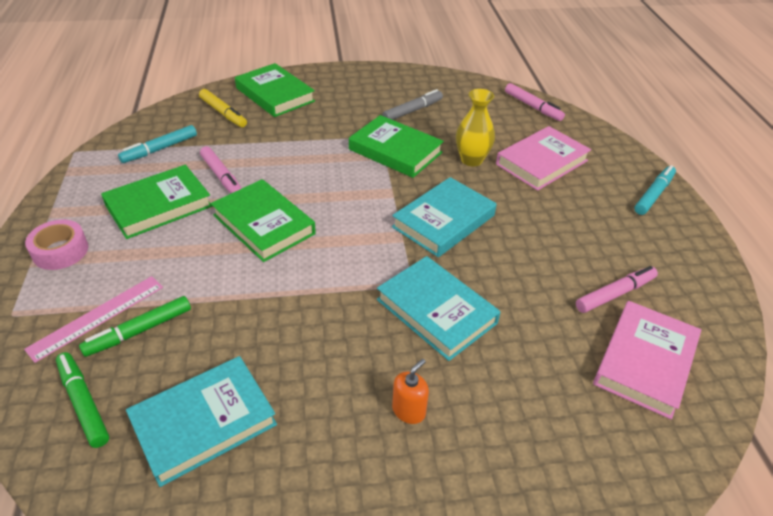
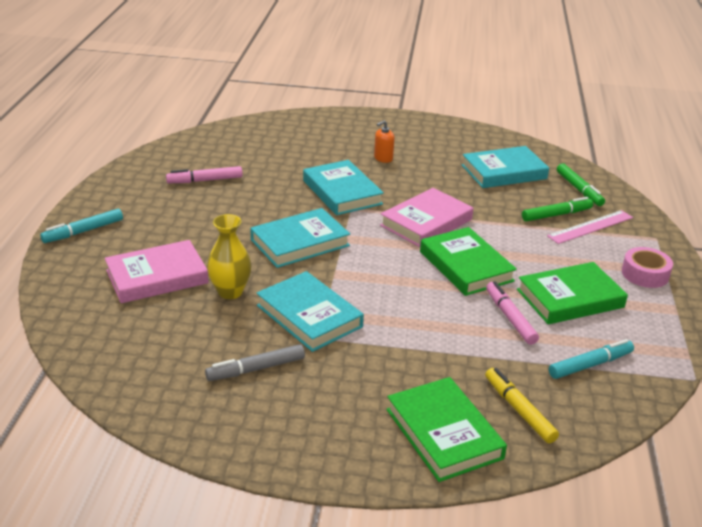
camera: 165 degrees left, 10 degrees down
(395, 151) = (309, 316): green book -> turquoise book
(533, 107) = (90, 347): pink marker -> none
(645, 362) = (224, 152): pink book -> pink book (426, 222)

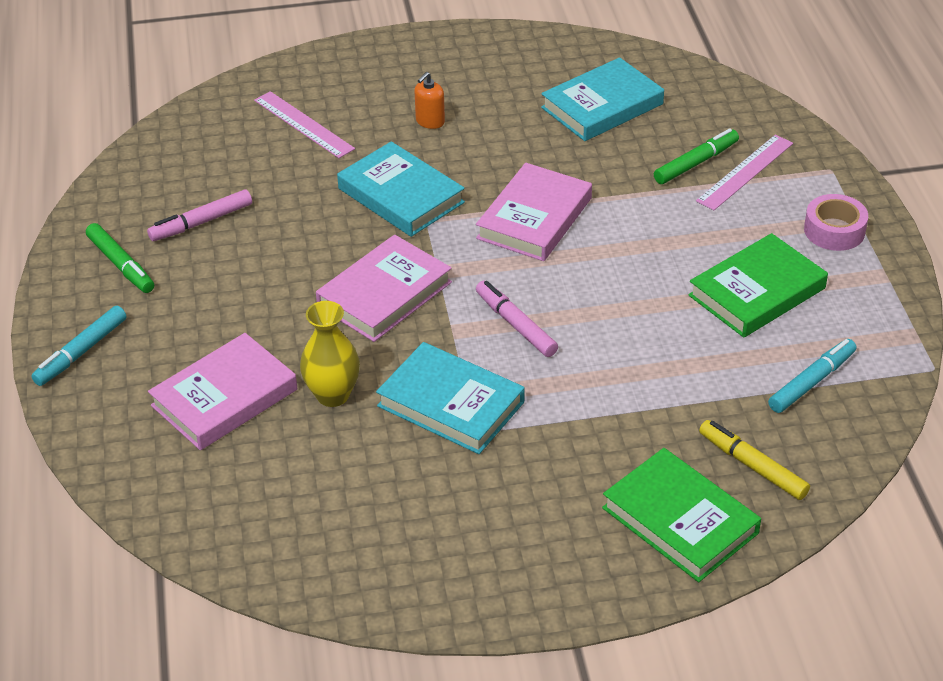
camera: 15 degrees left, 10 degrees up
(256, 369) = (422, 497): grey marker -> none
(300, 243) = (384, 294): turquoise book -> pink book
(301, 144) = (304, 124): none -> pink ruler
(466, 266) = (613, 276): green book -> none
(510, 318) = (696, 340): pink marker -> pink marker (516, 325)
(579, 189) = (710, 112): green marker -> green marker (121, 265)

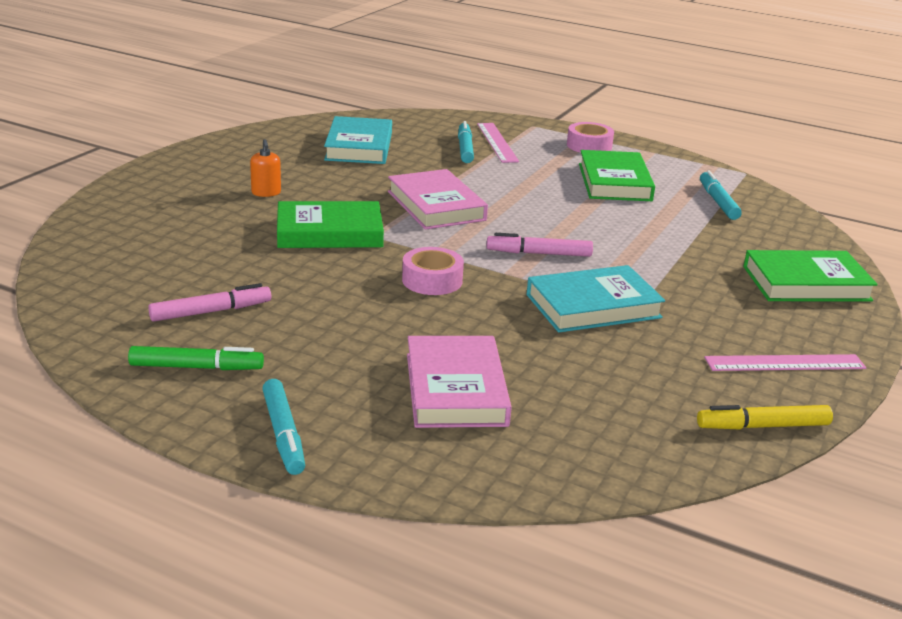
camera: 55 degrees left, 15 degrees down
(201, 222) = (211, 312): pink marker -> pink marker turned 120 degrees counterclockwise
(304, 124) = (174, 229): pink ruler -> pink ruler (785, 363)
(333, 395) = (519, 344): yellow vase -> none
(384, 294) = (432, 280): pink book -> pink tape
(401, 195) = (329, 232): turquoise book -> green book
(696, 163) = (465, 148): green marker -> turquoise marker
(752, 466) = (776, 245): yellow marker -> yellow marker (763, 426)

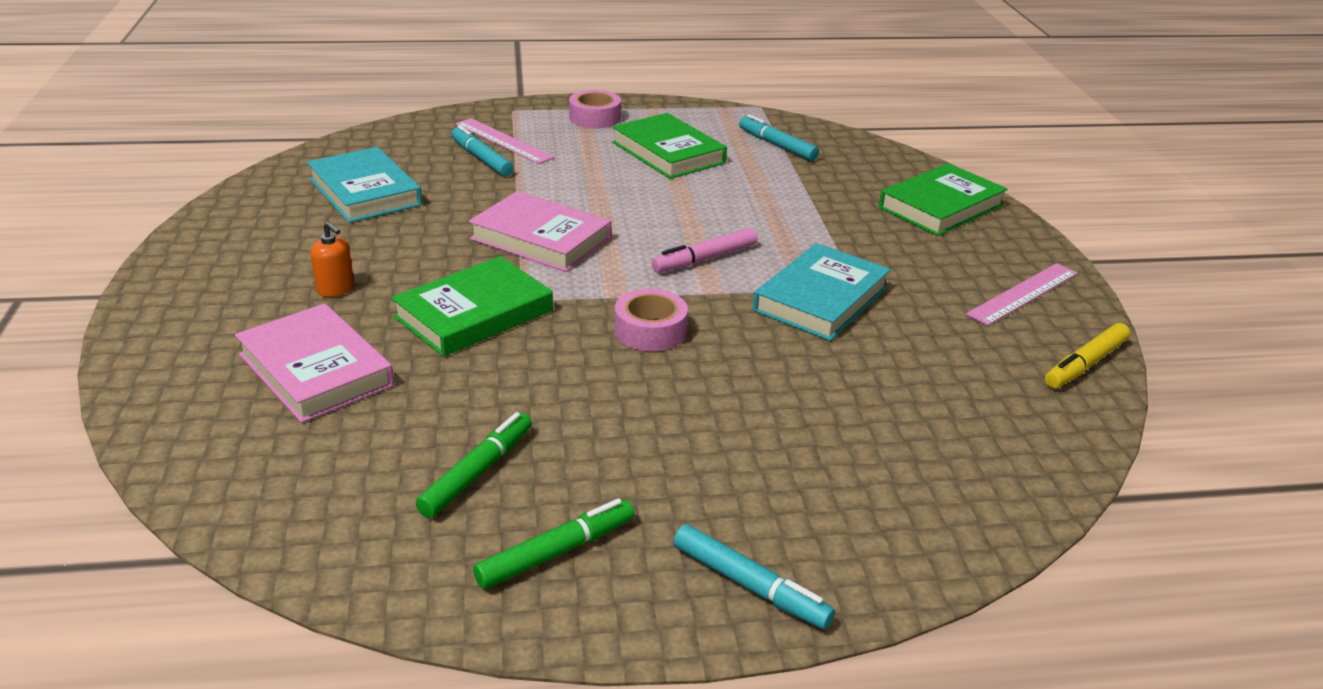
camera: 35 degrees left, 5 degrees up
(211, 312) = (477, 472): pink marker -> green marker
(456, 389) = (829, 447): pink book -> pink book (316, 370)

